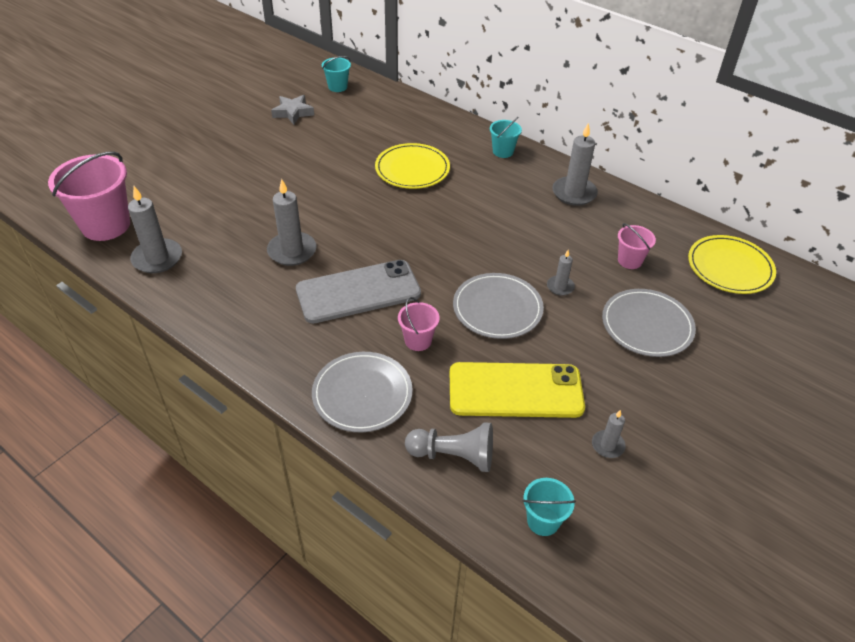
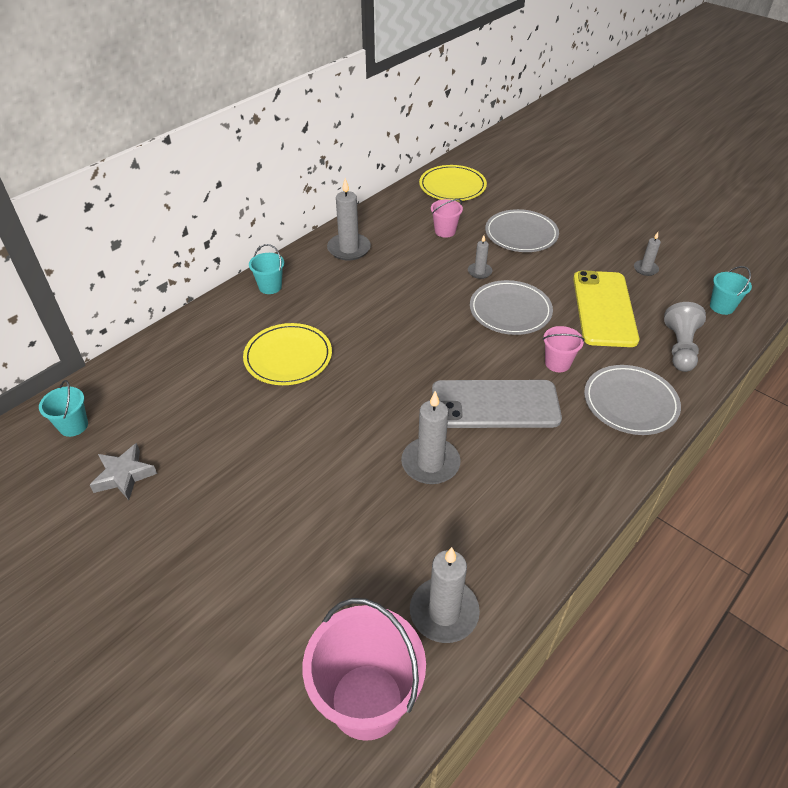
camera: 85 degrees left, 0 degrees up
(358, 292) = (495, 405): grey phone -> grey phone turned 75 degrees counterclockwise

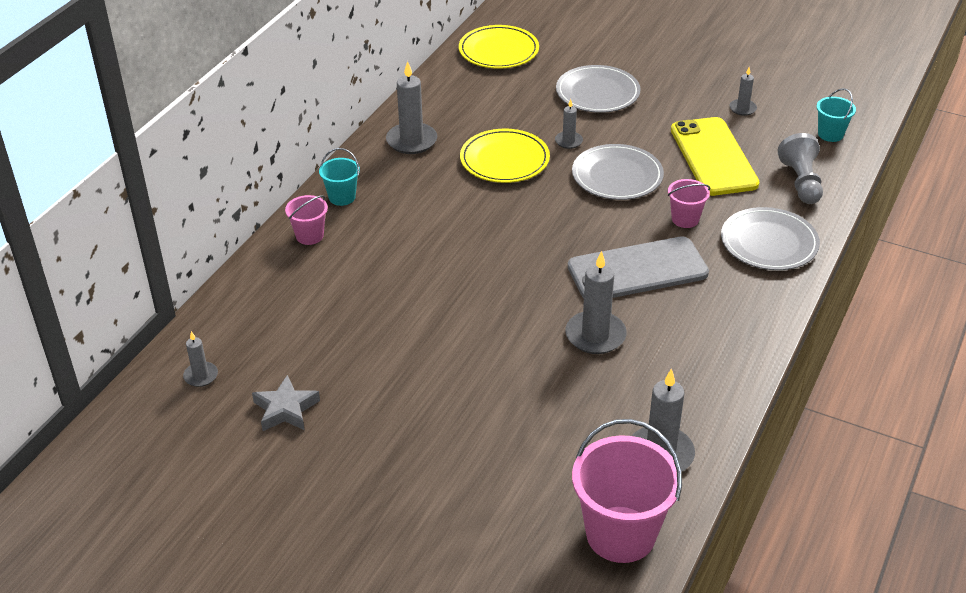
camera: 15 degrees left, 5 degrees down
(73, 426) = (201, 376): turquoise bucket -> grey candle
(288, 357) = (400, 265): yellow plate -> yellow plate (504, 160)
(445, 231) = (512, 103): pink bucket -> pink bucket (309, 236)

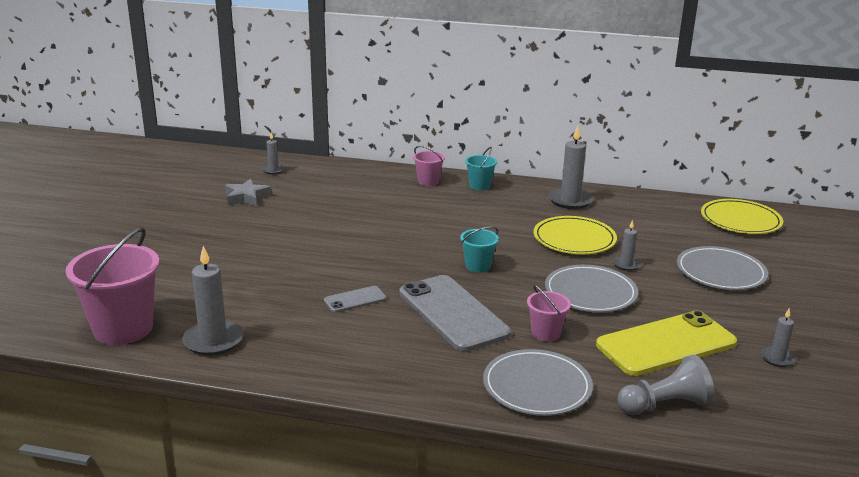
camera: 75 degrees right, 15 degrees down
(595, 335) = (355, 300): grey candle -> grey phone
(830, 134) = (784, 425): turquoise bucket -> turquoise bucket (478, 266)

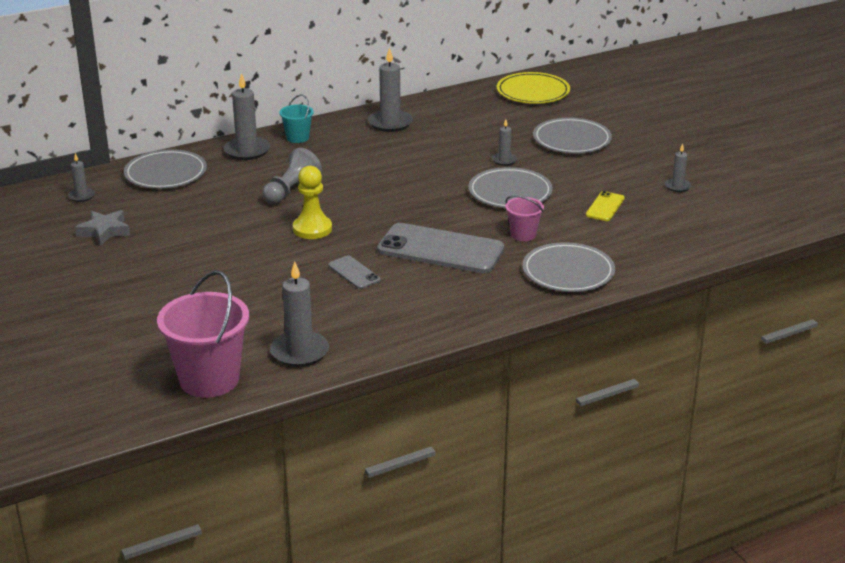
camera: 40 degrees left, 5 degrees up
(349, 176) = (165, 173): none -> grey plate
(355, 300) = (354, 273): grey phone -> grey phone turned 60 degrees counterclockwise
(381, 253) = (312, 229): none -> yellow pawn
(428, 181) = (247, 151): pink bucket -> grey candle
(478, 266) = (403, 206): turquoise bucket -> none
(574, 239) = (440, 155): yellow plate -> none
(664, 405) = (654, 246): grey pawn -> grey pawn (291, 191)
(666, 344) = (605, 207): yellow phone -> yellow phone, size x0.47

